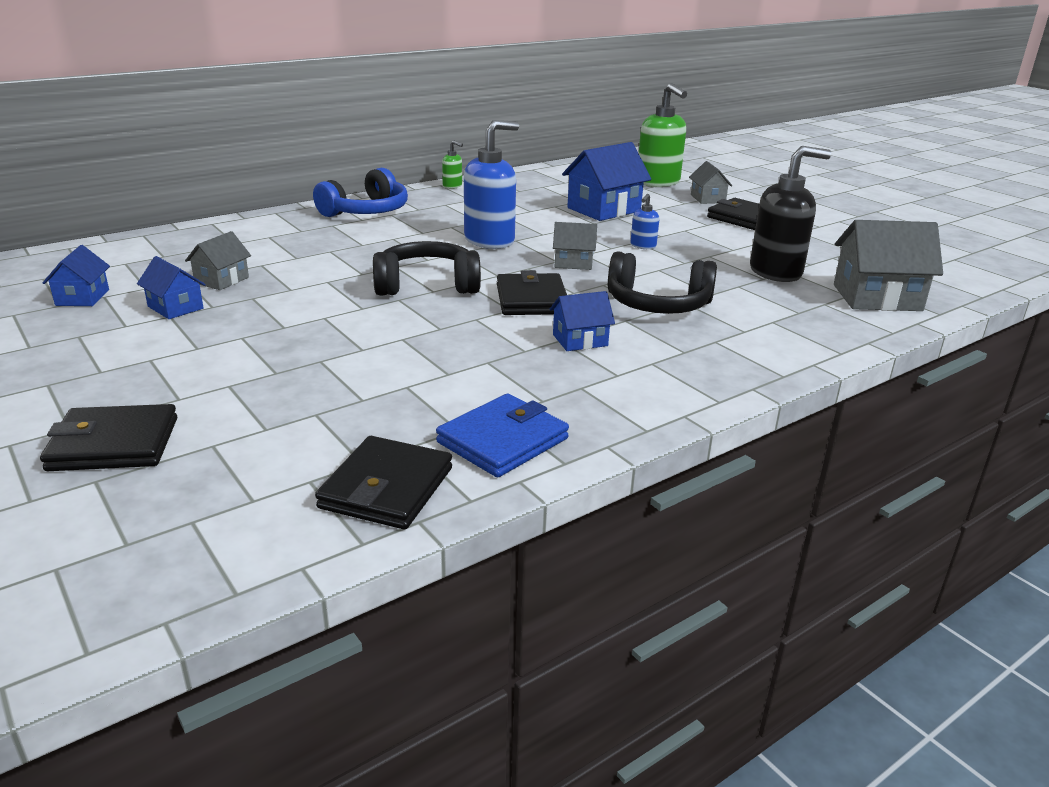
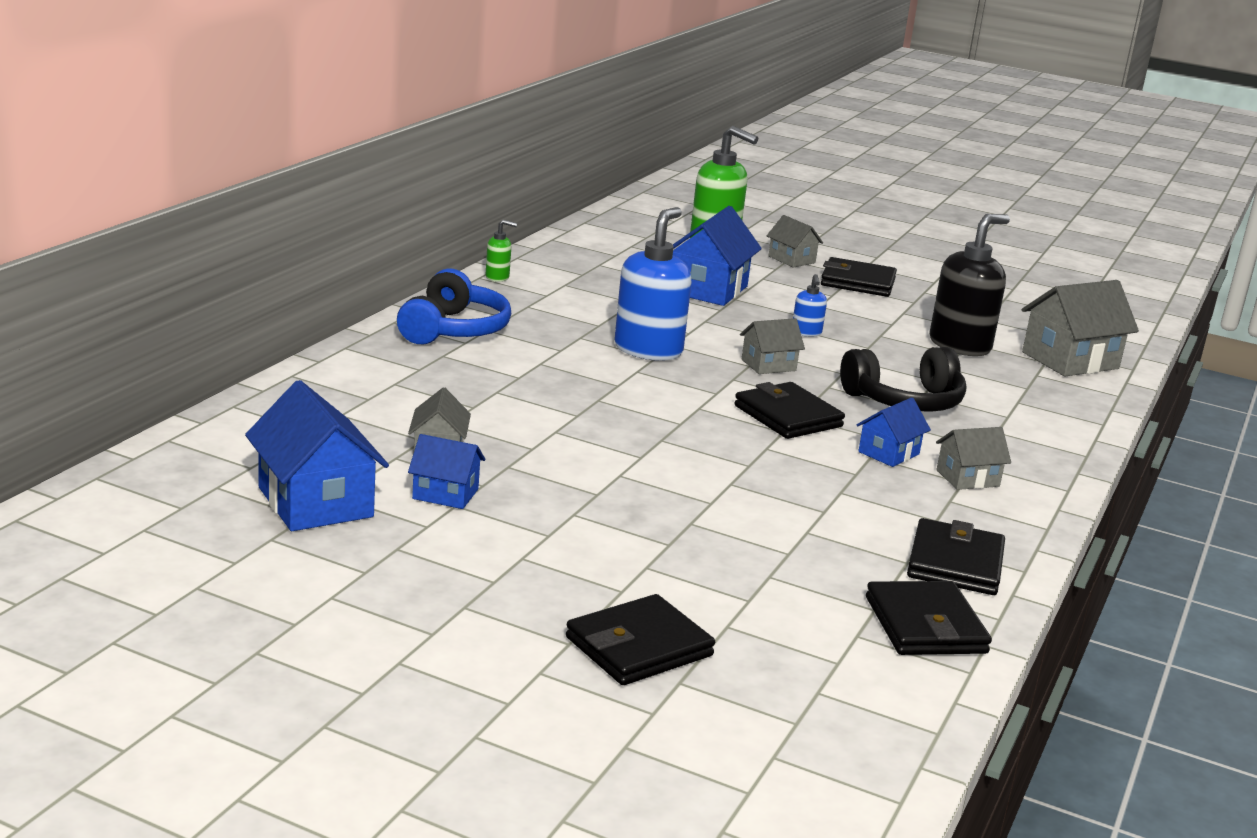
camera: 30 degrees left, 5 degrees down
(82, 297) = (315, 502): blue house -> blue house, size x1.79
(427, 285) = (666, 418): black headphones -> none
(503, 440) = (955, 563): blue wallet -> black wallet
(626, 373) = (967, 478): none -> grey house

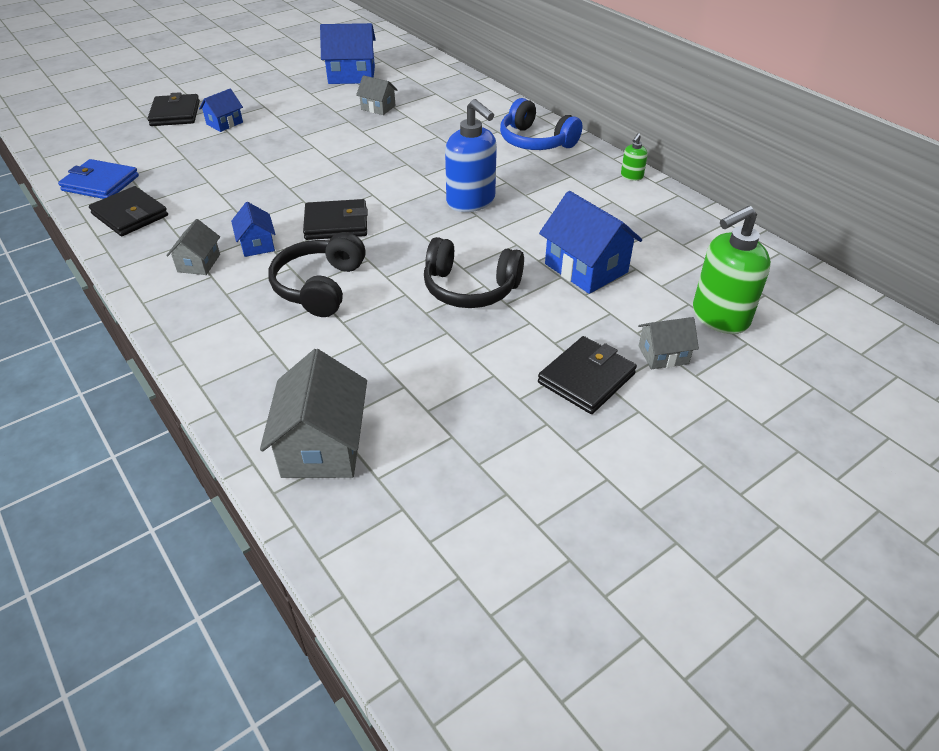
camera: 120 degrees right, 20 degrees up
(445, 494) = (334, 101): blue house -> blue house (224, 123)
(768, 365) = (419, 245): grey house -> none
(806, 333) = (470, 288): blue soap dispenser -> black headphones
(925, 625) = (100, 183): black wallet -> blue wallet
(960, 345) = (399, 376): black soap dispenser -> none

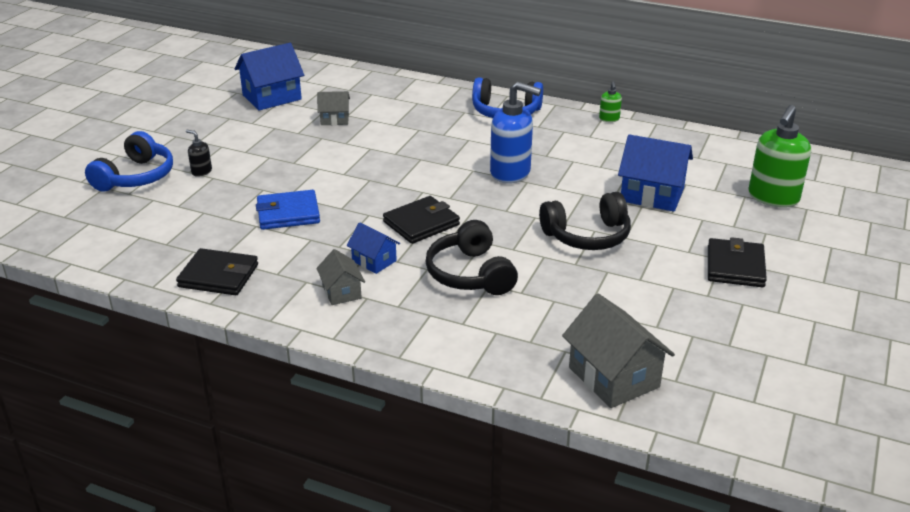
camera: 30 degrees left, 10 degrees down
(100, 183) = (147, 259): blue wallet -> blue wallet (288, 213)
(175, 114) = (136, 177): black wallet -> blue headphones
(224, 123) = (201, 172): blue house -> black soap dispenser
(663, 355) = (765, 234): grey house -> none

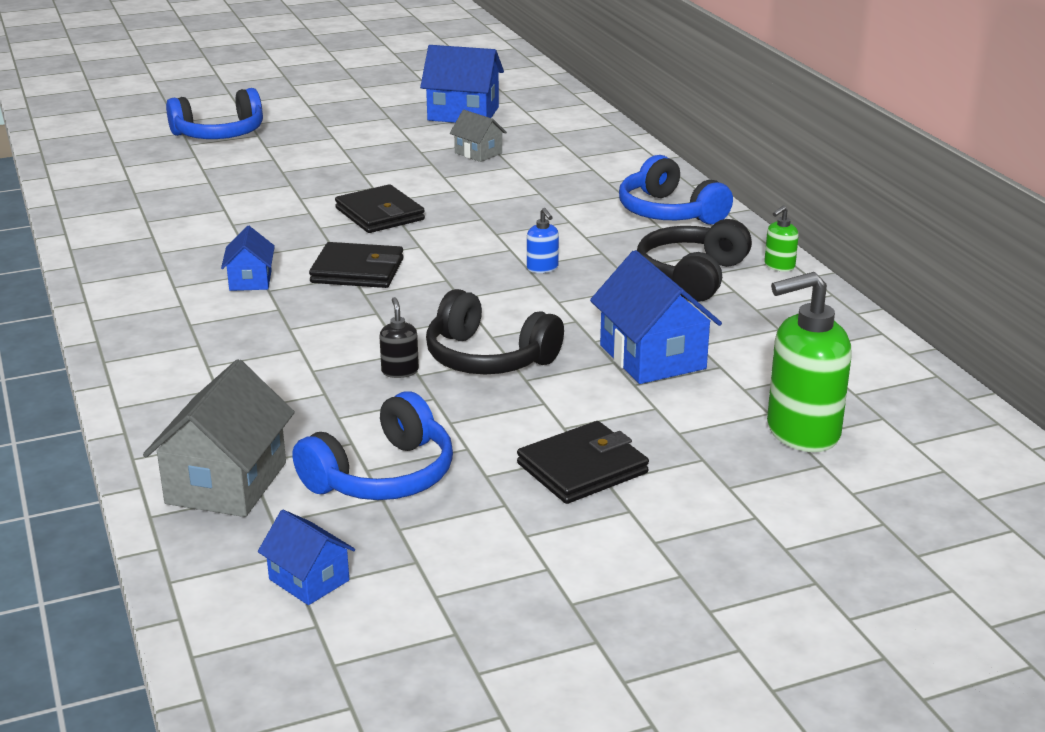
camera: 45 degrees right, 5 degrees down
(201, 172) = (274, 150): black soap dispenser -> black soap dispenser (400, 371)
(218, 276) = (117, 233): black wallet -> black wallet (380, 214)
(288, 213) = (268, 211): blue wallet -> none
(341, 292) = (173, 290): grey house -> none
(470, 274) = (304, 332): black headphones -> black headphones (692, 276)
(511, 173) = (542, 268): blue soap dispenser -> blue soap dispenser, size x0.46
(669, 325) = (382, 476): none -> blue headphones
(748, 395) = (309, 580): none -> blue house

